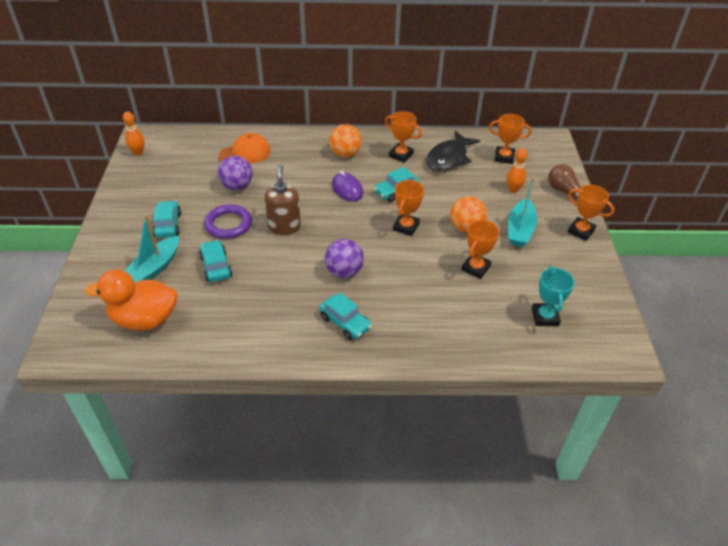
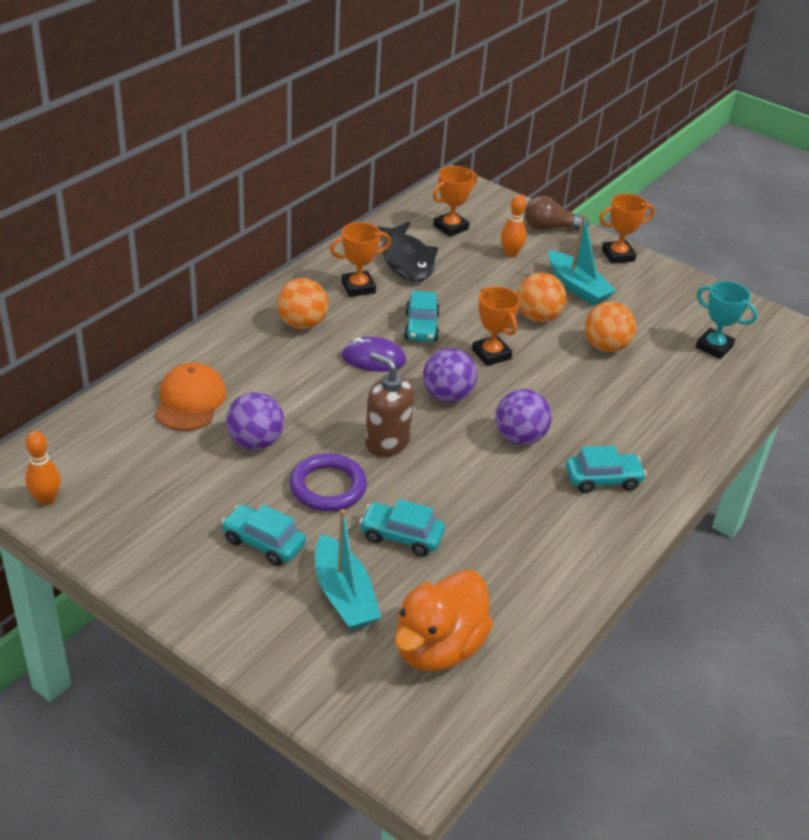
camera: 55 degrees left, 5 degrees down
(348, 228) = (447, 396): none -> purple ball
(475, 268) = (605, 347): orange trophy -> orange ball

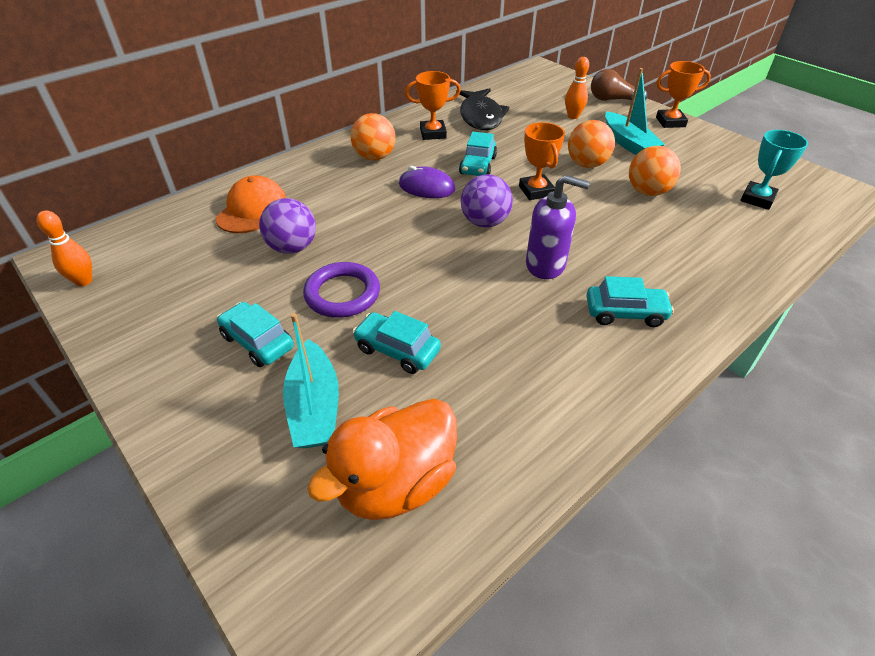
camera: 15 degrees right, 5 degrees up
(386, 442) = (414, 258): brown soap dispenser -> none
(450, 227) = (525, 96): orange trophy -> none
(519, 437) = (545, 265): purple ball -> purple soap dispenser
(714, 347) = (757, 199): turquoise trophy -> turquoise trophy turned 75 degrees clockwise

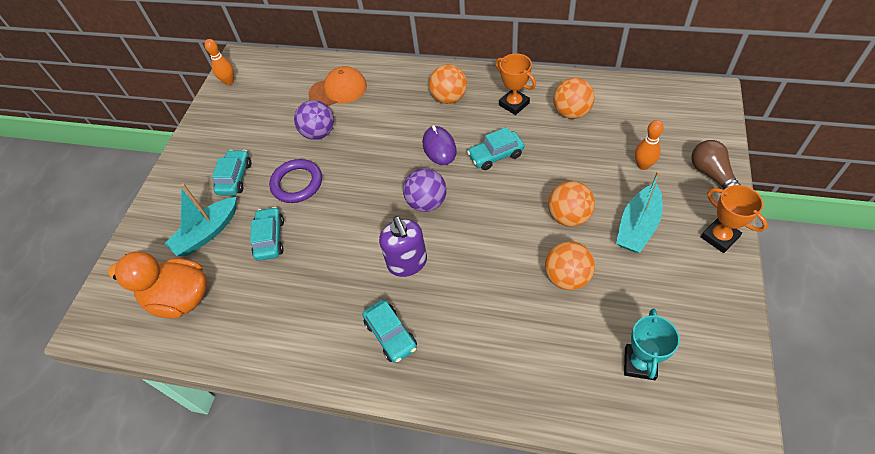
camera: 60 degrees right, 10 degrees up
(480, 117) = (571, 112): black fish -> orange ball
(536, 191) = (495, 207): orange trophy -> none
(757, 199) = (639, 363): turquoise trophy -> turquoise trophy turned 75 degrees counterclockwise

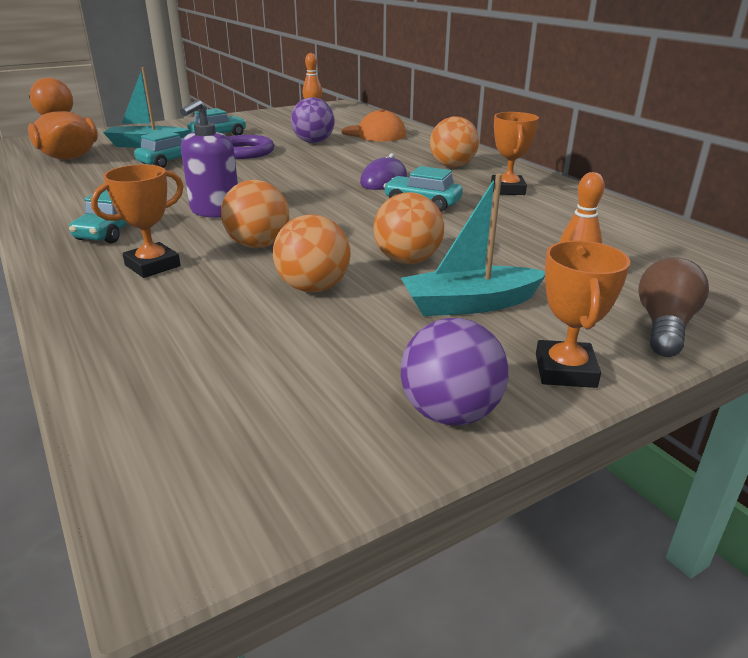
camera: 40 degrees right, 25 degrees down
(427, 202) = (305, 196): purple ball -> purple ball (450, 413)
(470, 337) = (152, 266): none -> orange trophy
(571, 112) = (560, 216): orange ball -> orange ball (258, 245)
(639, 363) = (233, 382): turquoise trophy -> none

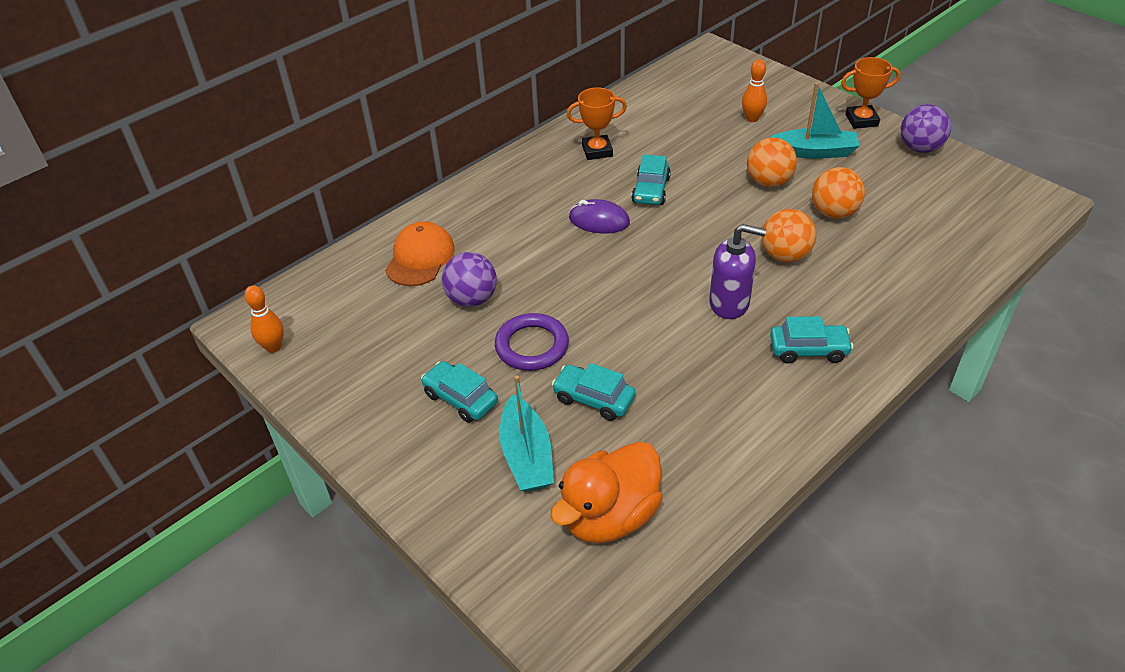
camera: 100 degrees left, 15 degrees up
(152, 266) = (852, 297): orange trophy -> none
(452, 166) = (537, 186): orange ball -> none
(469, 304) = (814, 152): turquoise boat -> turquoise boat turned 60 degrees counterclockwise
(664, 326) = (796, 93): brown light bulb -> none

